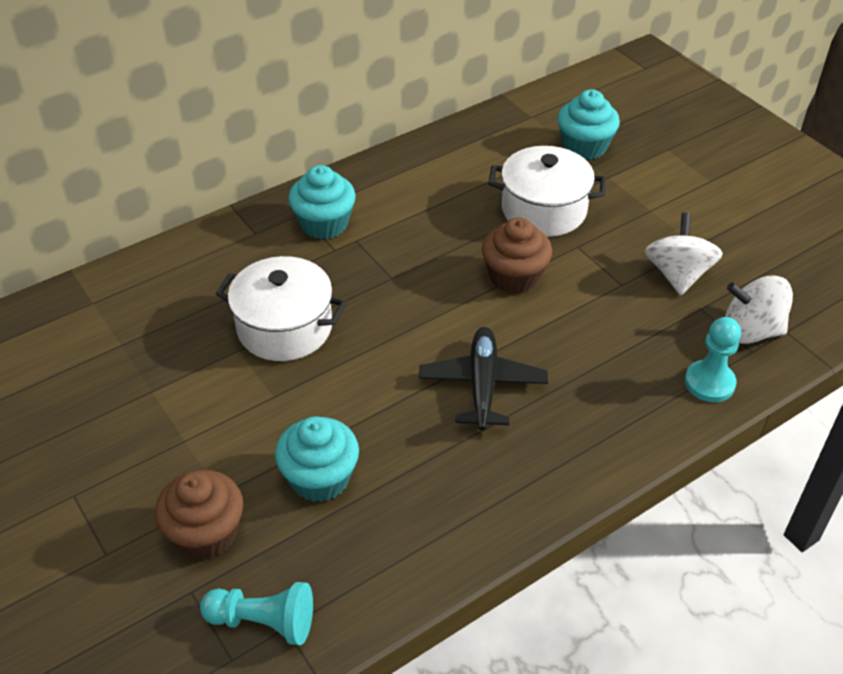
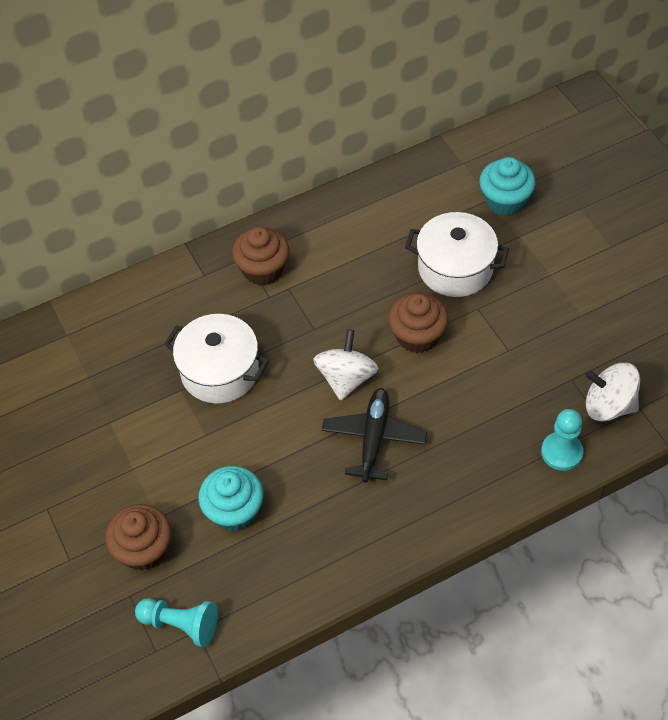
camera: 10 degrees right, 10 degrees up
(324, 224) = (263, 269): turquoise cupcake -> brown cupcake
(678, 275) = (559, 344): white spinning top -> white spinning top (346, 378)

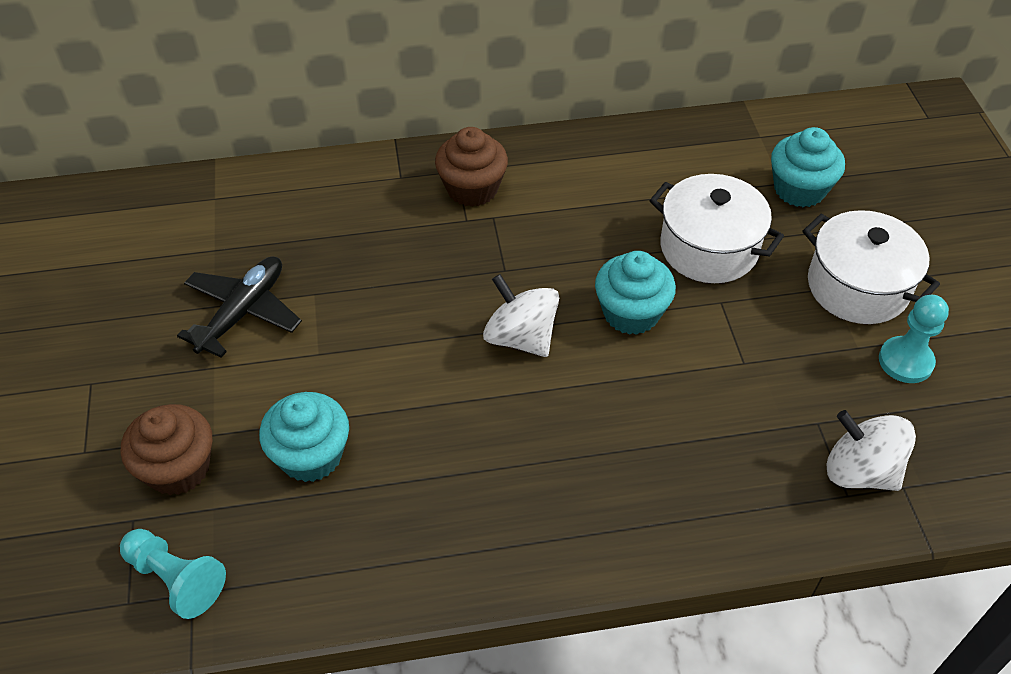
camera: 15 degrees right, 5 degrees down
(220, 371) = (370, 286): white pot -> white pot (857, 287)
(346, 378) = (521, 337): white spinning top -> white spinning top turned 75 degrees counterclockwise
(374, 438) = (526, 420): black plane -> black plane (243, 312)
(417, 336) = (631, 313): brown cupcake -> turquoise cupcake
(561, 452) = (773, 513): turquoise pawn -> turquoise pawn (905, 361)

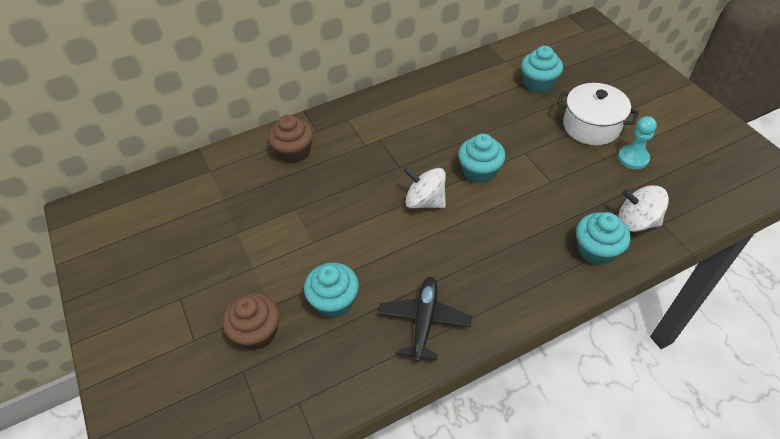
camera: 15 degrees left, 0 degrees up
(176, 579) = (285, 397): turquoise pawn -> none
(243, 312) = (257, 231): black plane -> black plane (424, 321)
(472, 189) = (360, 127): brown cupcake -> brown cupcake (294, 152)
(709, 248) = (505, 126): white pot -> none
(767, 499) = (596, 250): none -> turquoise cupcake

